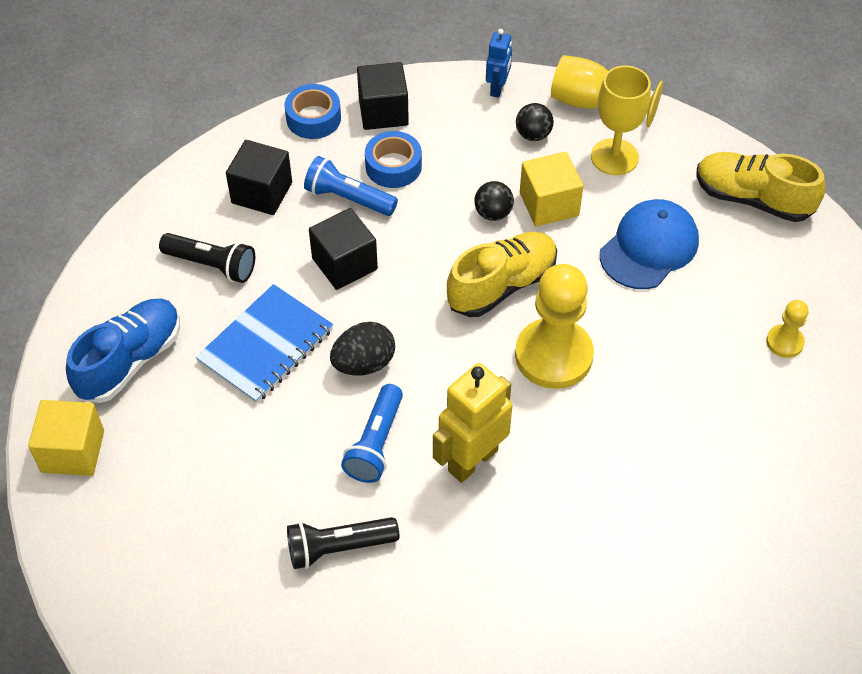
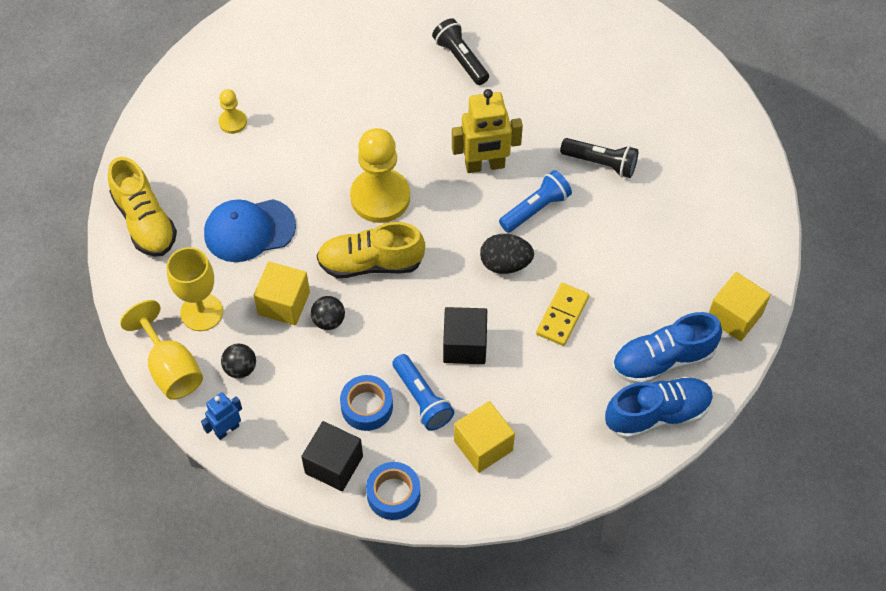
camera: 145 degrees left, 5 degrees up
(107, 306) = (657, 414): none -> blue shoe
(212, 265) = (560, 403): black flashlight -> black flashlight (460, 59)
(262, 193) = (483, 445): black cube -> yellow cube
(265, 345) = (562, 315): blue notebook -> yellow domino

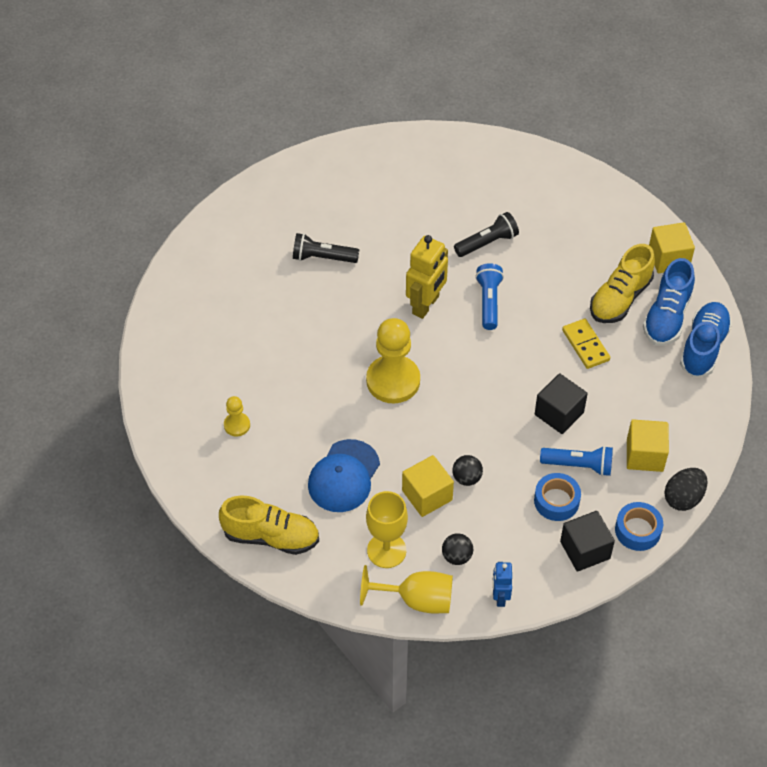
camera: 50 degrees left, 5 degrees down
(371, 263) = (442, 422): yellow shoe -> yellow shoe (620, 298)
(505, 264) = (516, 348): black egg -> black egg (683, 498)

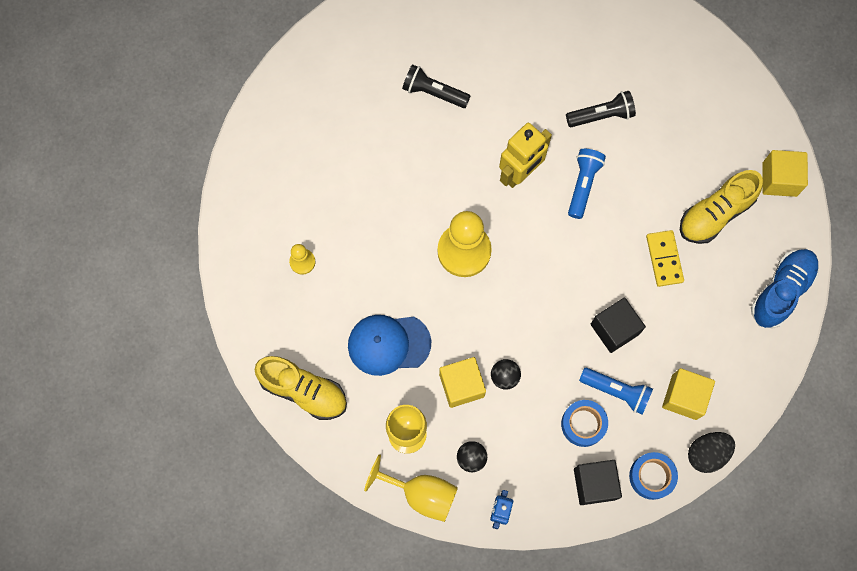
camera: 15 degrees right, 20 degrees up
(344, 476) = (388, 344): blue cap -> blue cap turned 45 degrees clockwise
(667, 316) = (756, 247): blue shoe -> none

